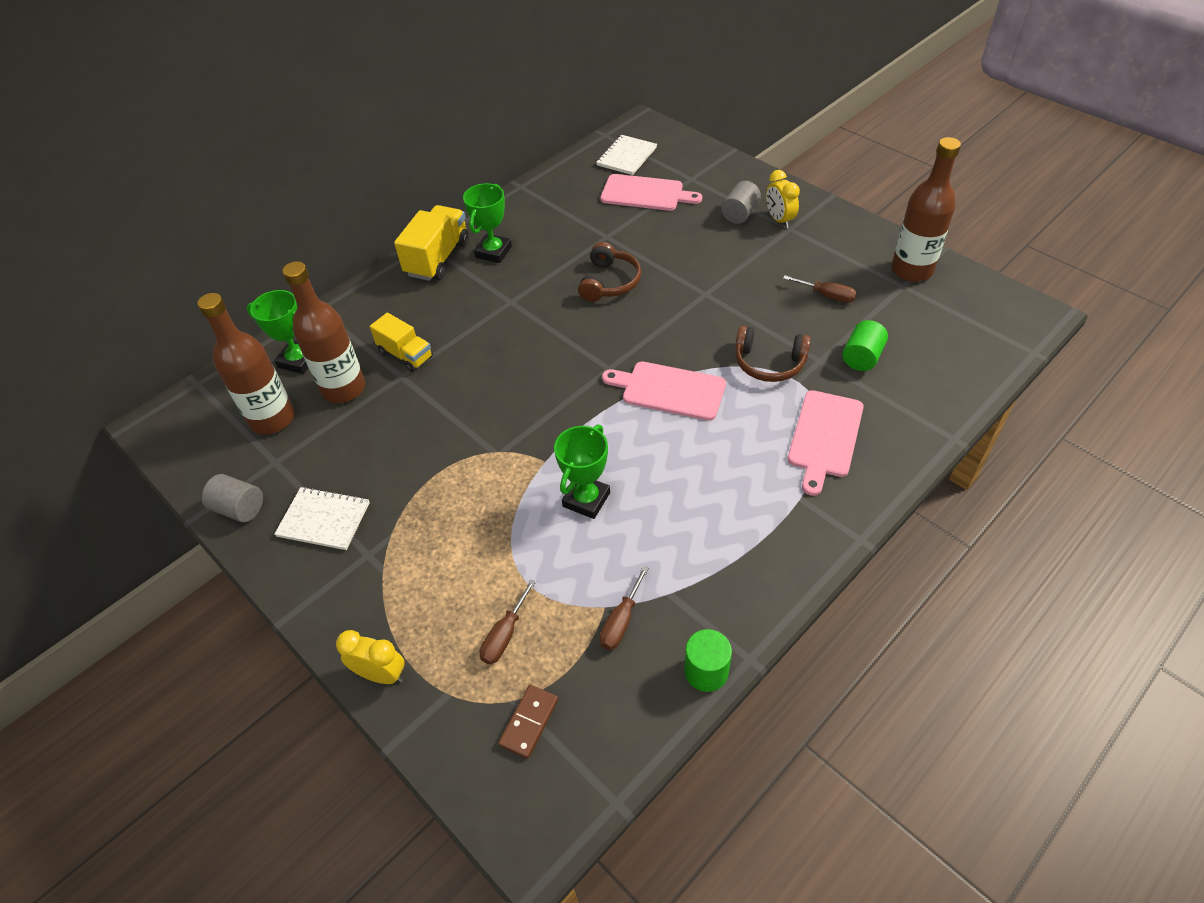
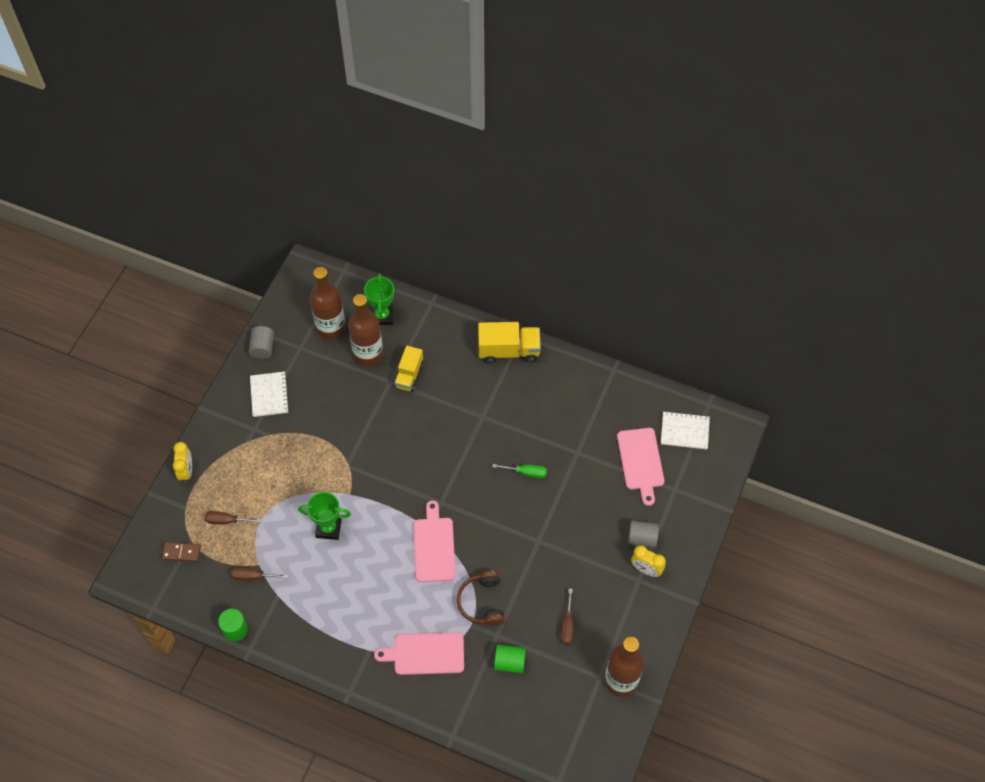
camera: 65 degrees right, 10 degrees up
(493, 252) = (530, 383): green trophy -> none
(609, 282) = (526, 472): brown headphones -> green screwdriver
(779, 220) = (646, 569): yellow clock -> yellow clock turned 105 degrees counterclockwise

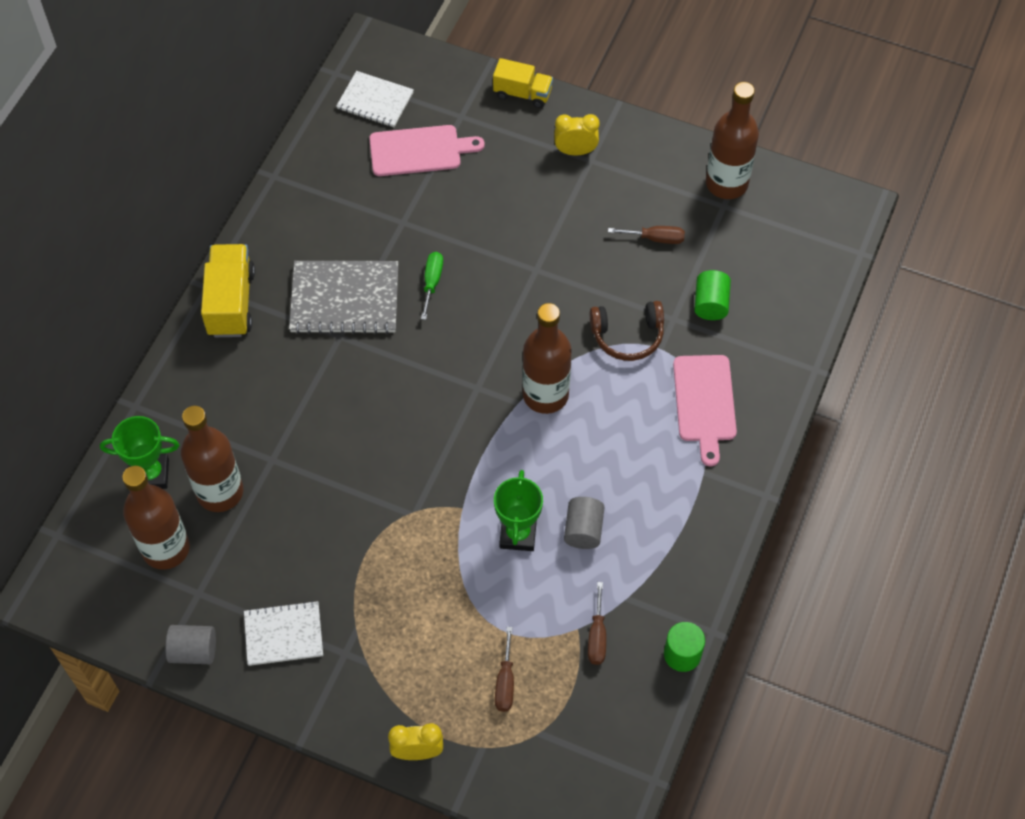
camera: 90 degrees left, 0 degrees up
(181, 552) = (560, 745): brown domino -> none
(409, 375) = (263, 433): yellow truck -> yellow truck (522, 93)
(434, 546) = (545, 395): pink cutting board -> brown bottle
(512, 418) = (345, 299): none -> grey notebook
(642, 538) = (532, 154): grey cylinder -> grey cylinder (583, 530)
(646, 569) = (575, 151): yellow clock -> yellow clock turned 120 degrees counterclockwise
(684, 431) = (375, 101): white notebook -> white notebook turned 75 degrees counterclockwise

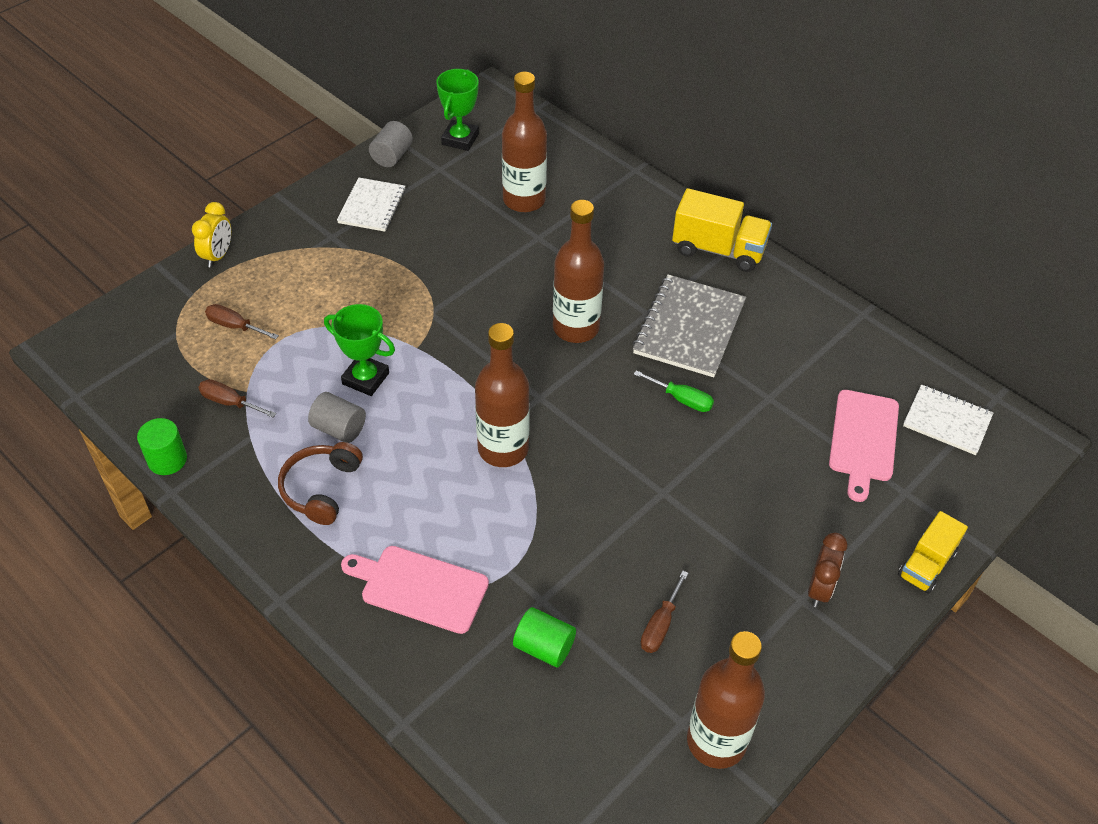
camera: 110 degrees right, 10 degrees down
(151, 474) = (563, 166): green trophy -> green trophy (460, 139)
(166, 548) = (490, 160): brown bottle -> brown bottle (576, 328)
(375, 101) = (947, 421): white notebook -> white notebook turned 75 degrees clockwise
(575, 151) = (819, 589): yellow clock -> brown clock
(627, 336) = (539, 547): brown headphones -> brown headphones (321, 488)

